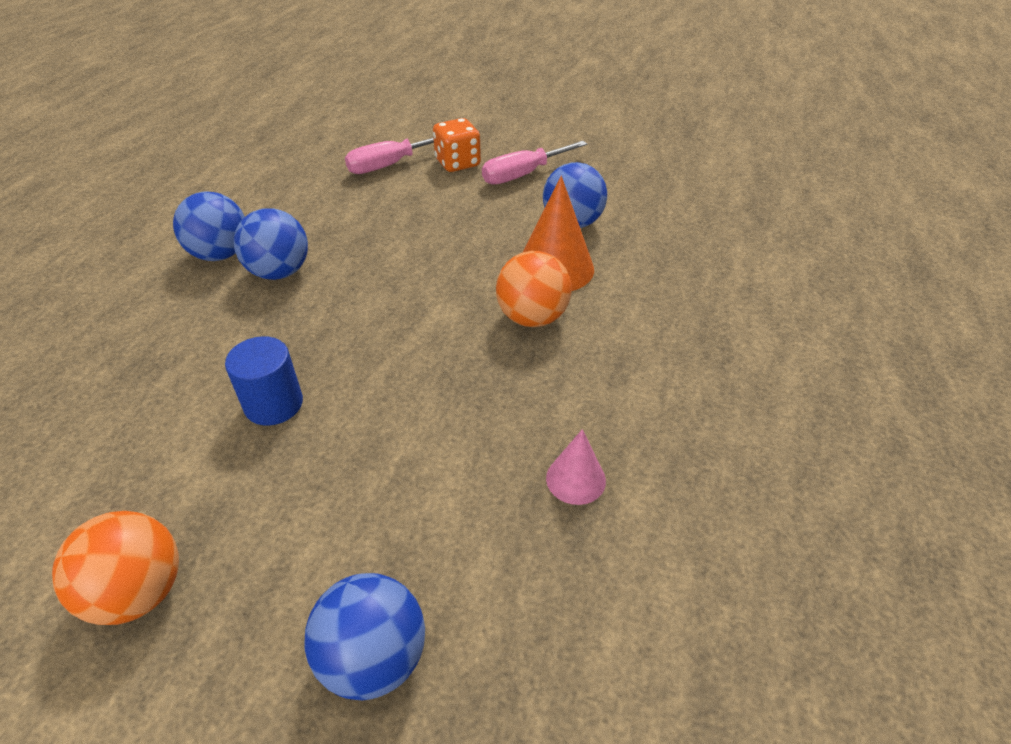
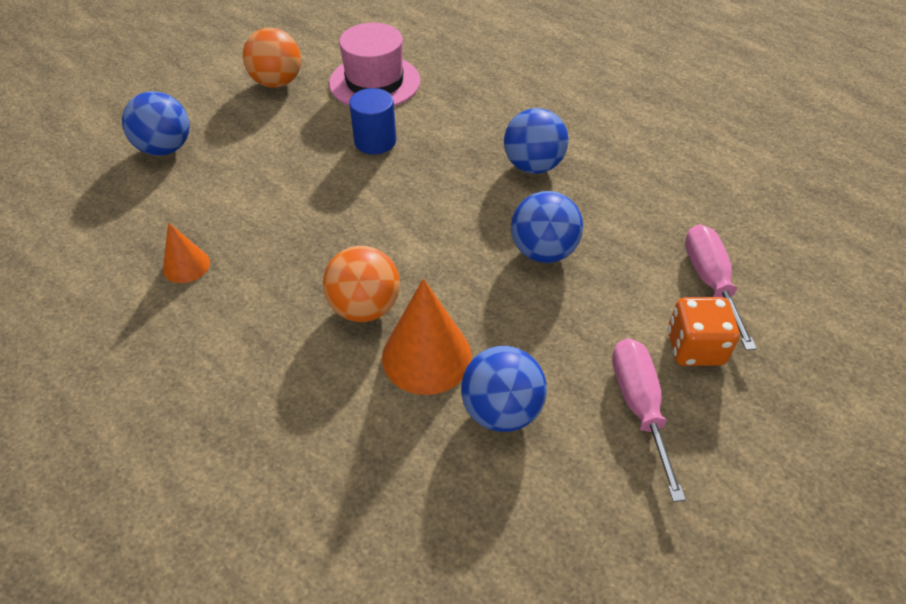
camera: 115 degrees right, 5 degrees up
(125, 459) = (374, 82): none -> pink hat
(220, 254) = (579, 137): blue ball -> blue ball (543, 251)
(575, 479) = (186, 265): pink cone -> orange cone

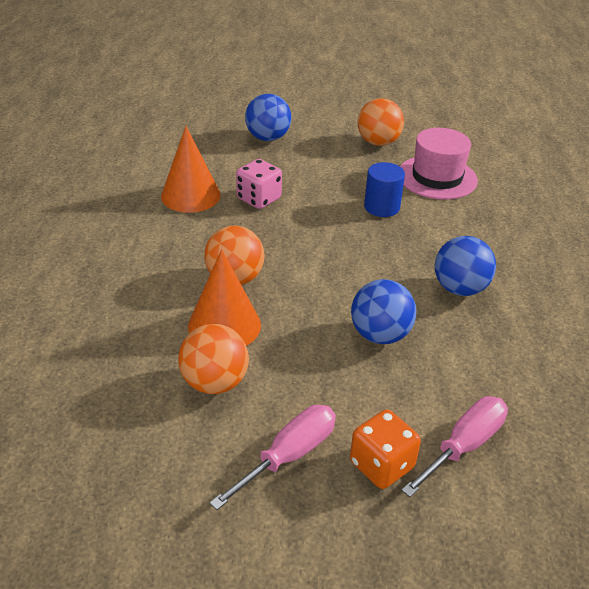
camera: 50 degrees right, 10 degrees down
(186, 265) = (190, 195): orange cone -> orange cone, size x1.77
(260, 216) = (259, 199): none -> pink dice
(501, 410) = (215, 382): blue ball -> orange ball

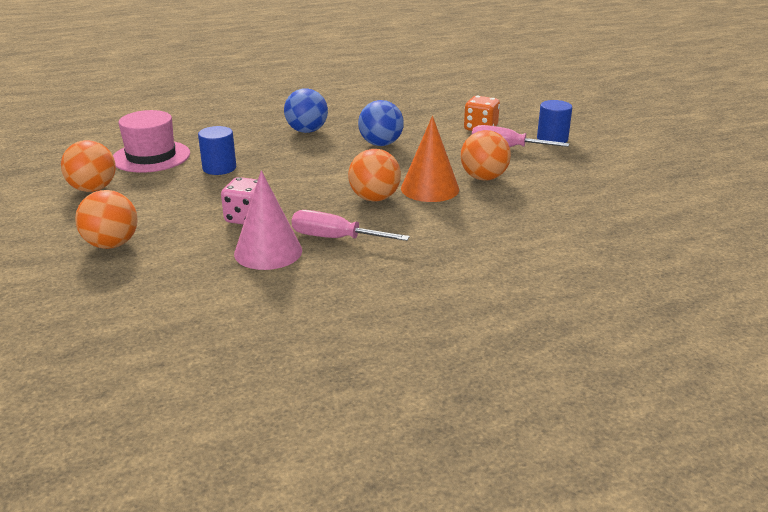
camera: 115 degrees left, 10 degrees down
(190, 195) = (268, 252): orange cone -> pink cone
(268, 138) = (111, 244): blue ball -> orange ball
(285, 537) = (552, 139): none -> blue cylinder
(464, 445) = (442, 115): pink screwdriver -> pink screwdriver (335, 238)

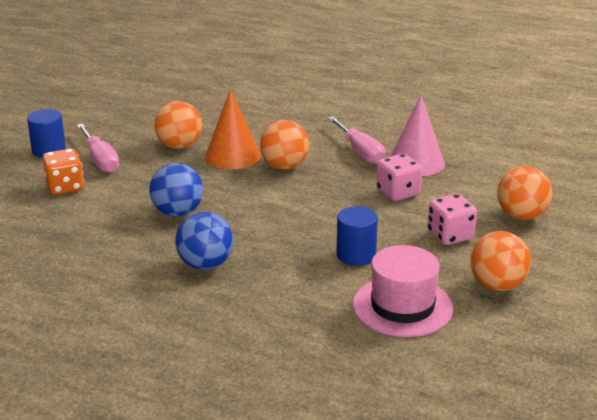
camera: 135 degrees left, 0 degrees up
(162, 205) = (450, 235): none -> pink dice

